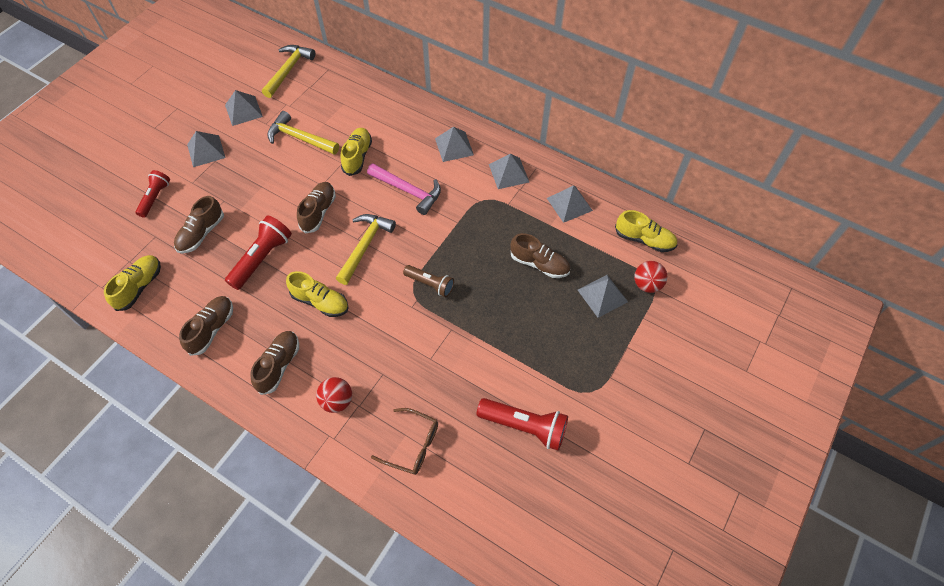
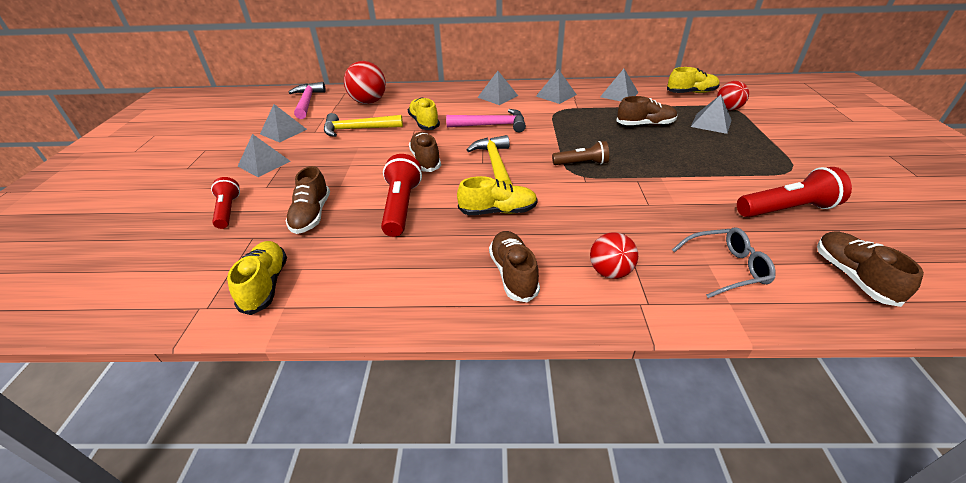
camera: 30 degrees left, 20 degrees down
(212, 329) = (399, 280): brown shoe -> brown shoe (852, 276)
(288, 70) = (307, 102): yellow hammer -> pink hammer
(337, 97) = (368, 102): none -> red ball
(412, 445) = (726, 268): brown glasses -> grey glasses

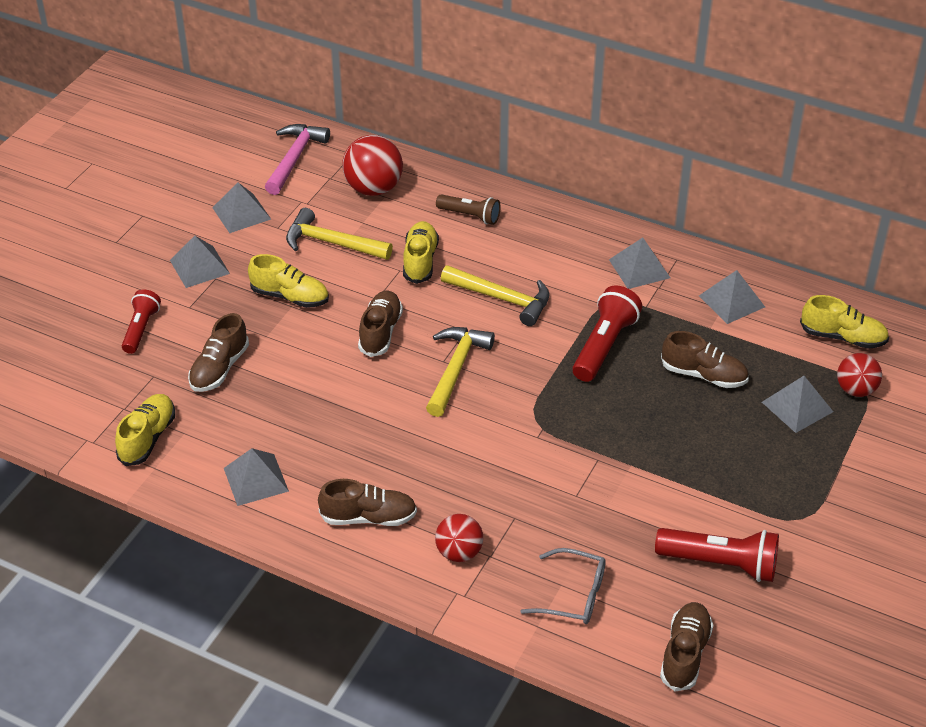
camera: 25 degrees right, 5 degrees up
(401, 206) = (314, 393): red flashlight -> red flashlight (604, 345)
(491, 125) = (502, 299): pink hammer -> yellow hammer
(498, 96) = (555, 240): grey pyramid -> grey pyramid (256, 479)
(498, 211) = (408, 439): yellow shoe -> yellow shoe (290, 296)
(513, 274) = (368, 517): brown shoe -> brown shoe turned 75 degrees clockwise
(581, 163) = (557, 408): brown flashlight -> brown flashlight (470, 216)

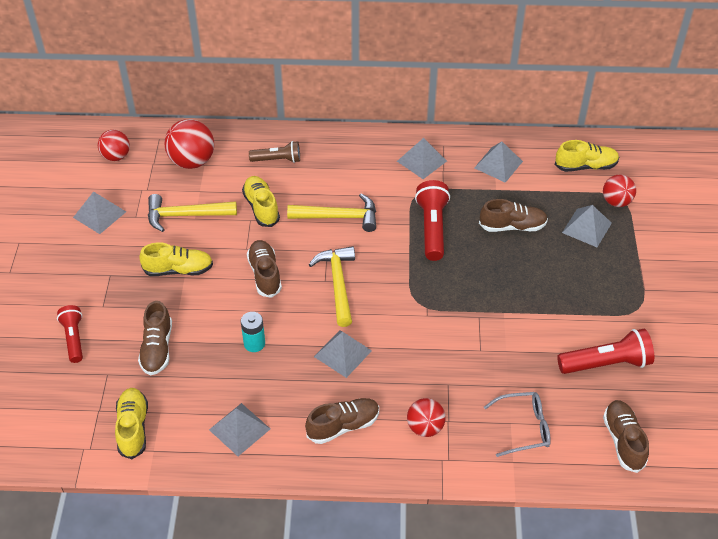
camera: 25 degrees left, 5 degrees up
(199, 266) = (91, 270): grey pyramid -> grey pyramid (342, 353)
(294, 158) = (116, 156): pink hammer -> red ball
(325, 399) = (254, 343): none -> turquoise battery

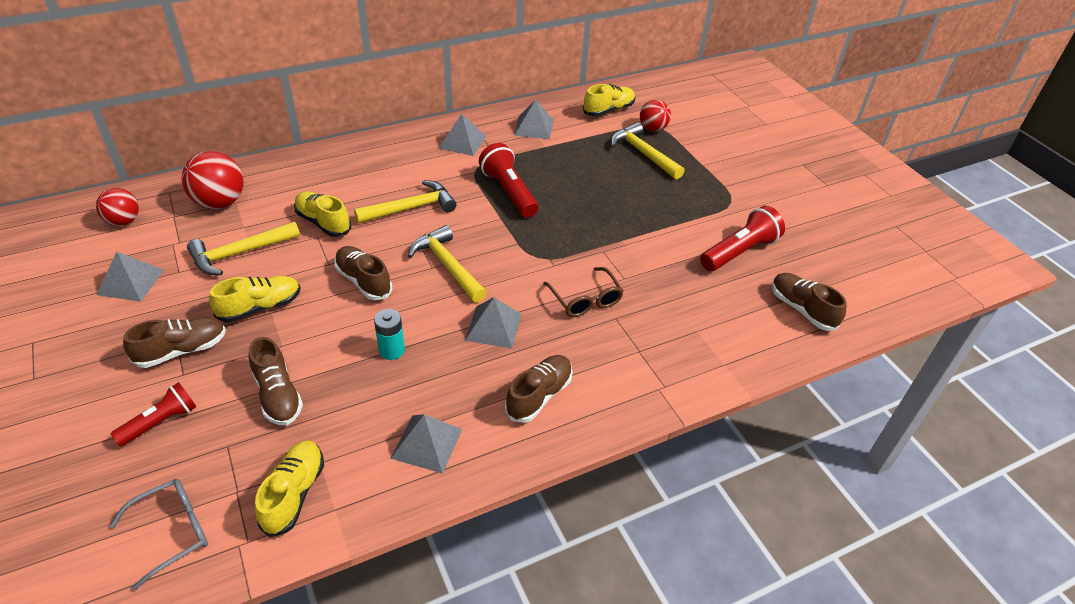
camera: 30 degrees left, 5 degrees down
(74, 338) = (161, 422): red flashlight -> red flashlight turned 90 degrees clockwise
(133, 428) = (294, 494): yellow shoe -> yellow shoe turned 45 degrees clockwise
(277, 160) = (316, 177): brown flashlight -> none
(425, 427) = (621, 365): red ball -> none
(433, 358) = (585, 300): none -> brown glasses
(512, 226) = (580, 170): brown shoe -> brown shoe (182, 350)
(524, 428) = (711, 330): grey glasses -> grey glasses (173, 532)
(587, 227) = (643, 154): grey pyramid -> yellow hammer

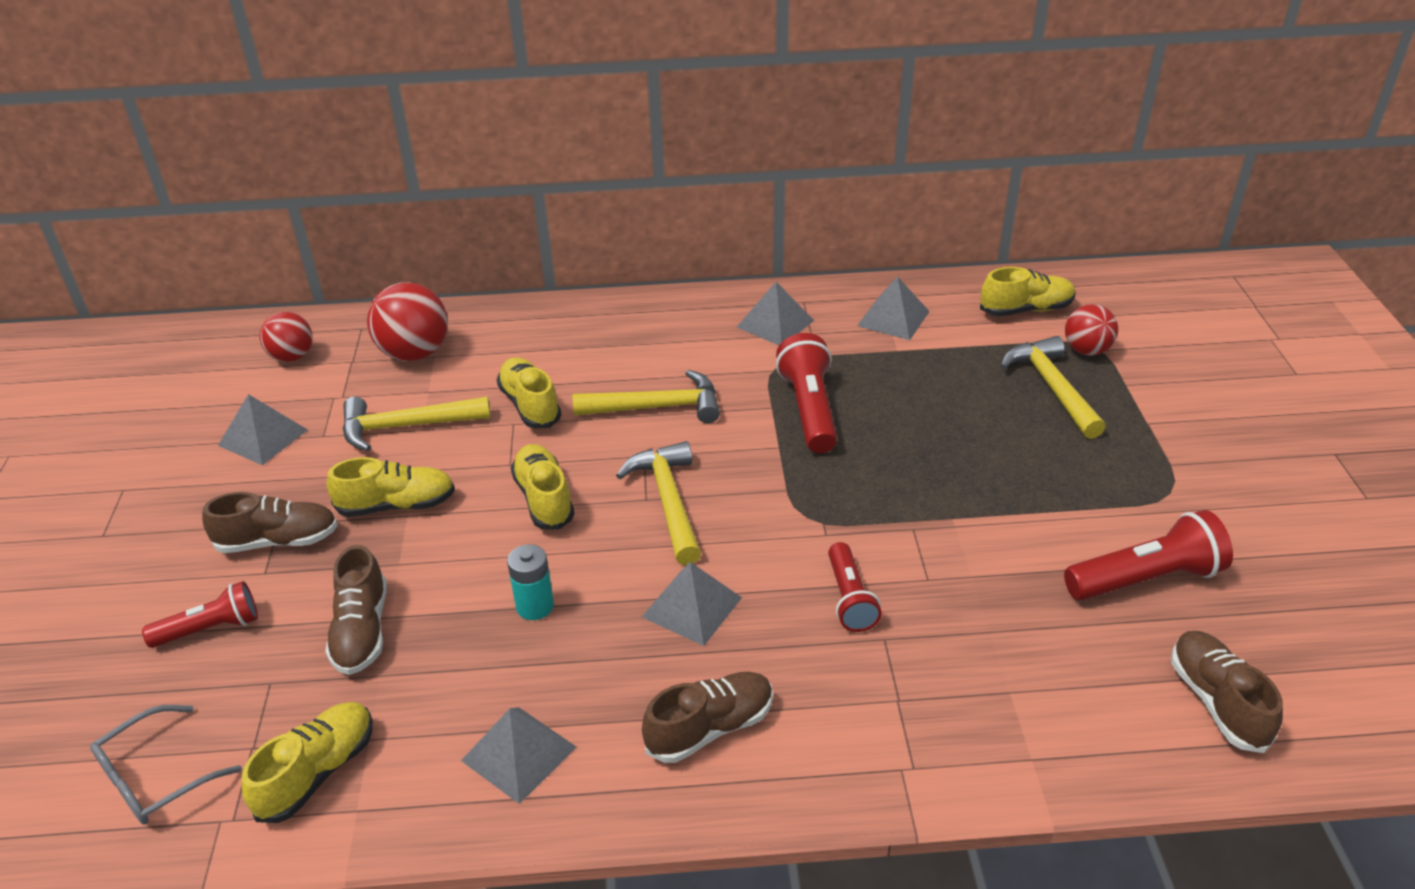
camera: 25 degrees right, 5 degrees down
(173, 532) = (155, 778): grey glasses -> grey glasses turned 150 degrees clockwise
(363, 281) = (544, 499): brown shoe -> yellow shoe
(585, 300) = (850, 599): brown glasses -> red flashlight

